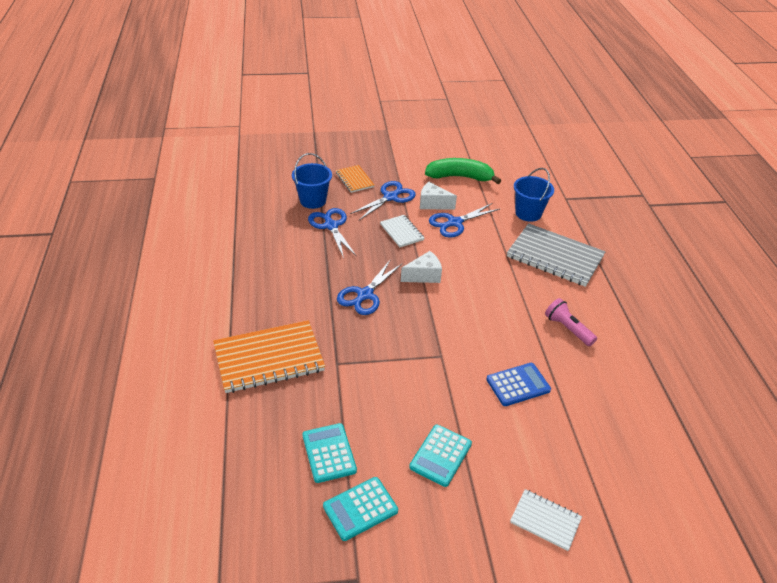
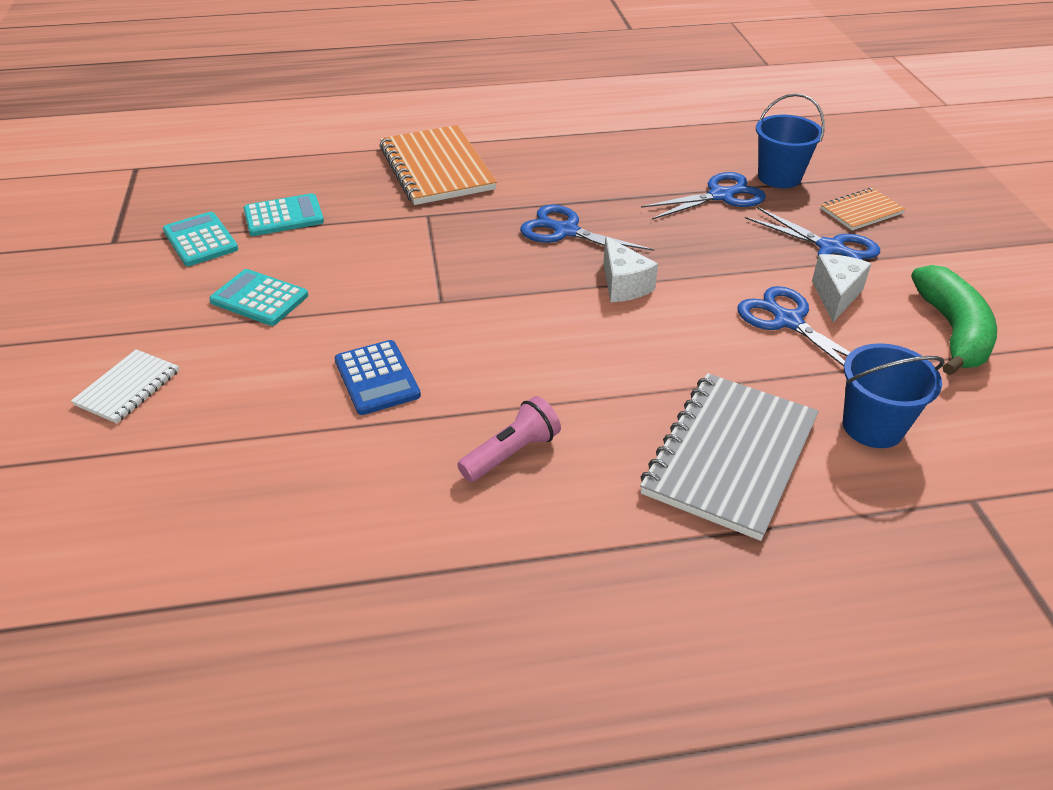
camera: 90 degrees right, 0 degrees up
(401, 232) = (733, 262): white notebook -> none

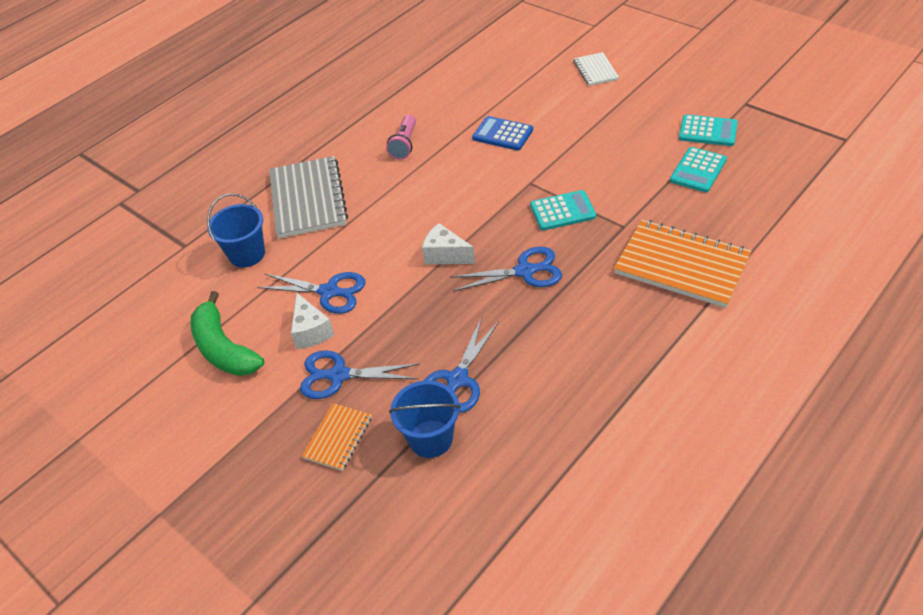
camera: 145 degrees right, 5 degrees up
(259, 298) = (617, 128): turquoise calculator -> turquoise calculator (562, 211)

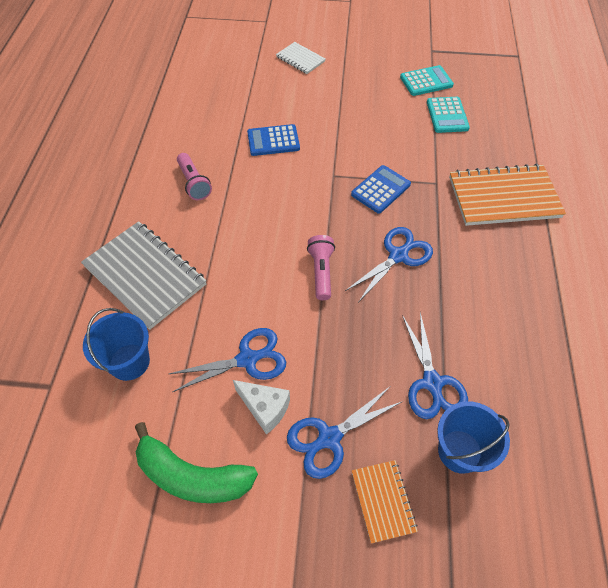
camera: 40 degrees left, 10 degrees up
(445, 255) = (321, 272): white cheese -> pink flashlight
(562, 211) = (380, 190): turquoise calculator -> blue calculator

